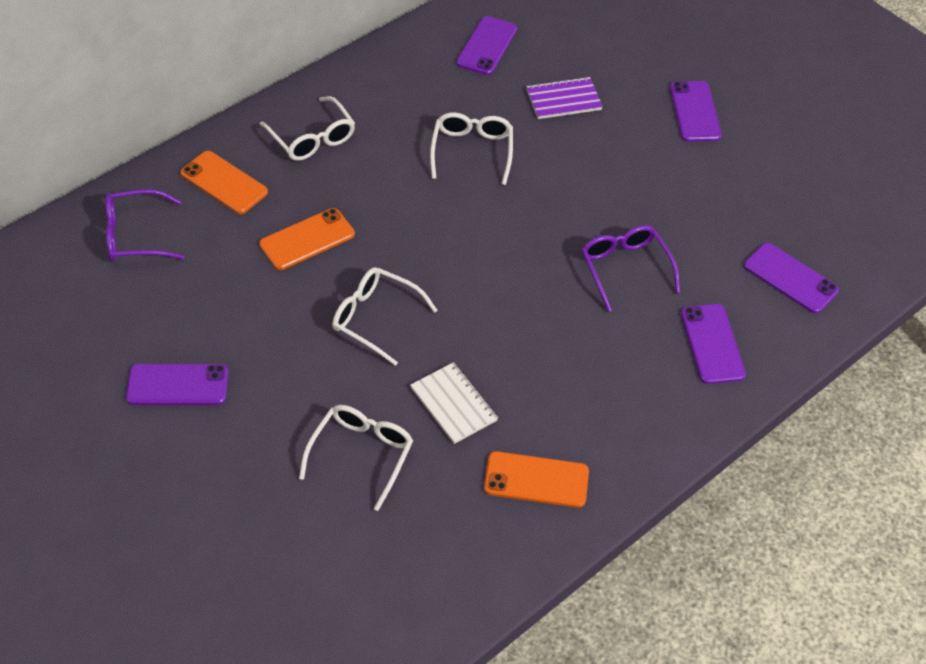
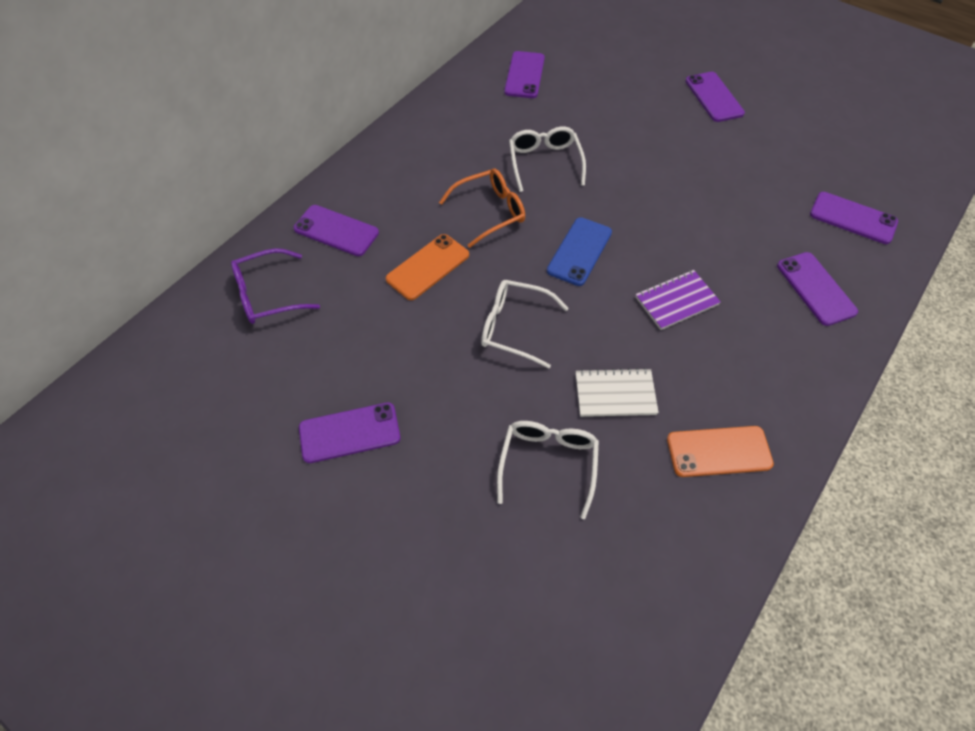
camera: 10 degrees left, 5 degrees up
(224, 183) = (336, 231): orange phone -> purple phone
(312, 138) = (403, 177): white glasses -> none
(393, 194) = (490, 212): none -> orange glasses
(453, 404) = (615, 394): white notebook -> white notebook turned 45 degrees counterclockwise
(473, 255) = (579, 251): none -> blue phone
(563, 100) = (604, 107): purple notebook -> purple notebook (676, 301)
(625, 268) = (714, 237): purple glasses -> none

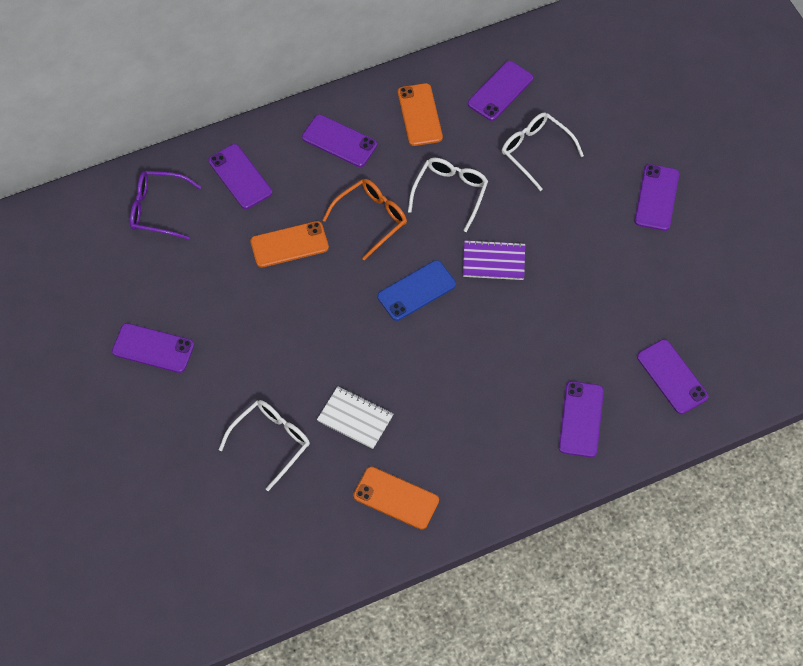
camera: 30 degrees right, 5 degrees up
(412, 164) = (339, 141): none -> purple phone
(470, 117) = (419, 115): none -> orange phone
(490, 212) = (371, 219): orange glasses -> orange glasses turned 45 degrees counterclockwise
(514, 327) = (320, 328): white glasses -> white glasses (535, 151)
(676, 301) = (459, 371): purple notebook -> purple notebook (493, 261)

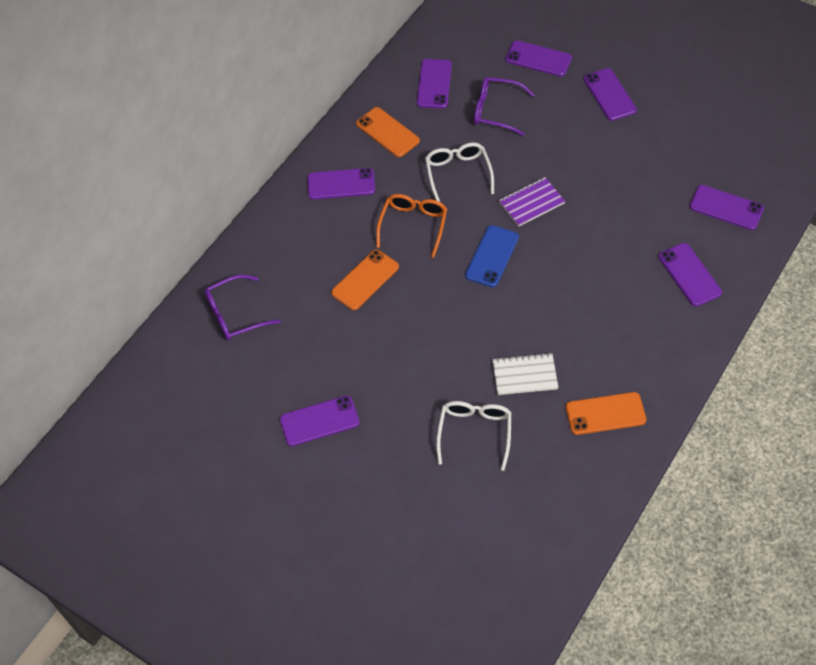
camera: 30 degrees left, 5 degrees down
(240, 177) = (283, 253): purple phone -> purple phone (538, 59)
(535, 151) = (496, 111): white glasses -> purple glasses

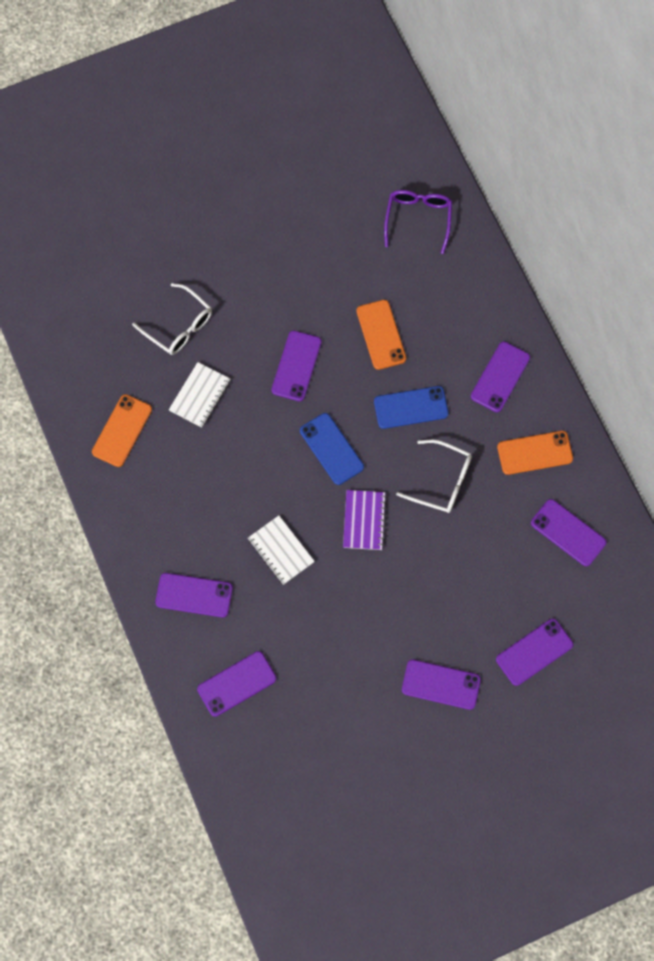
camera: 120 degrees right, 15 degrees up
(319, 421) = (272, 225): purple phone -> purple phone (296, 366)
(413, 225) = (411, 407): orange glasses -> blue phone
(496, 111) = (494, 565): purple glasses -> none
(602, 240) = (281, 550): none -> white notebook

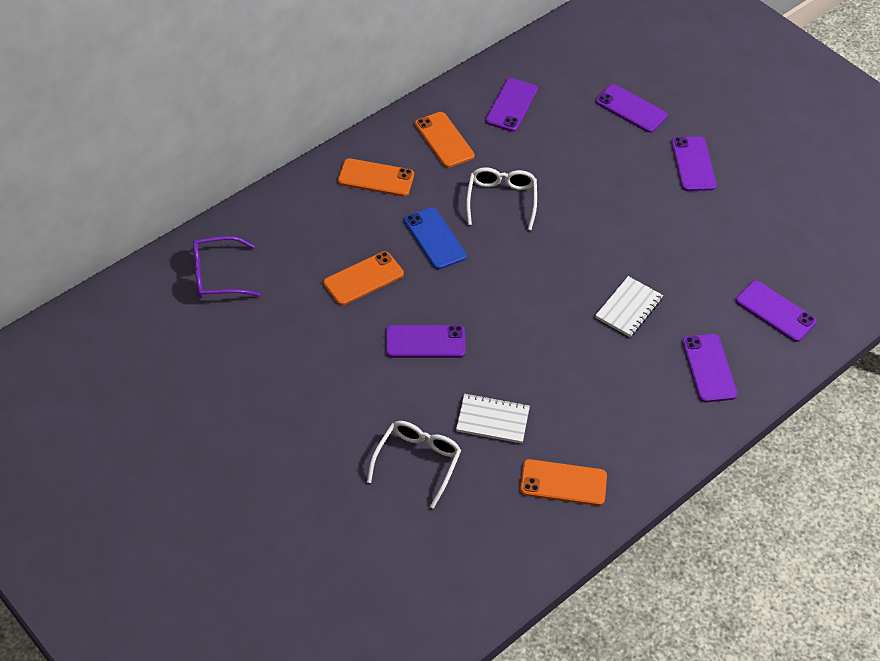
camera: 110 degrees left, 20 degrees down
(331, 449) = (505, 292): blue phone -> none
(364, 520) = (567, 250): purple notebook -> none
(500, 377) = (376, 178): purple phone -> orange phone

